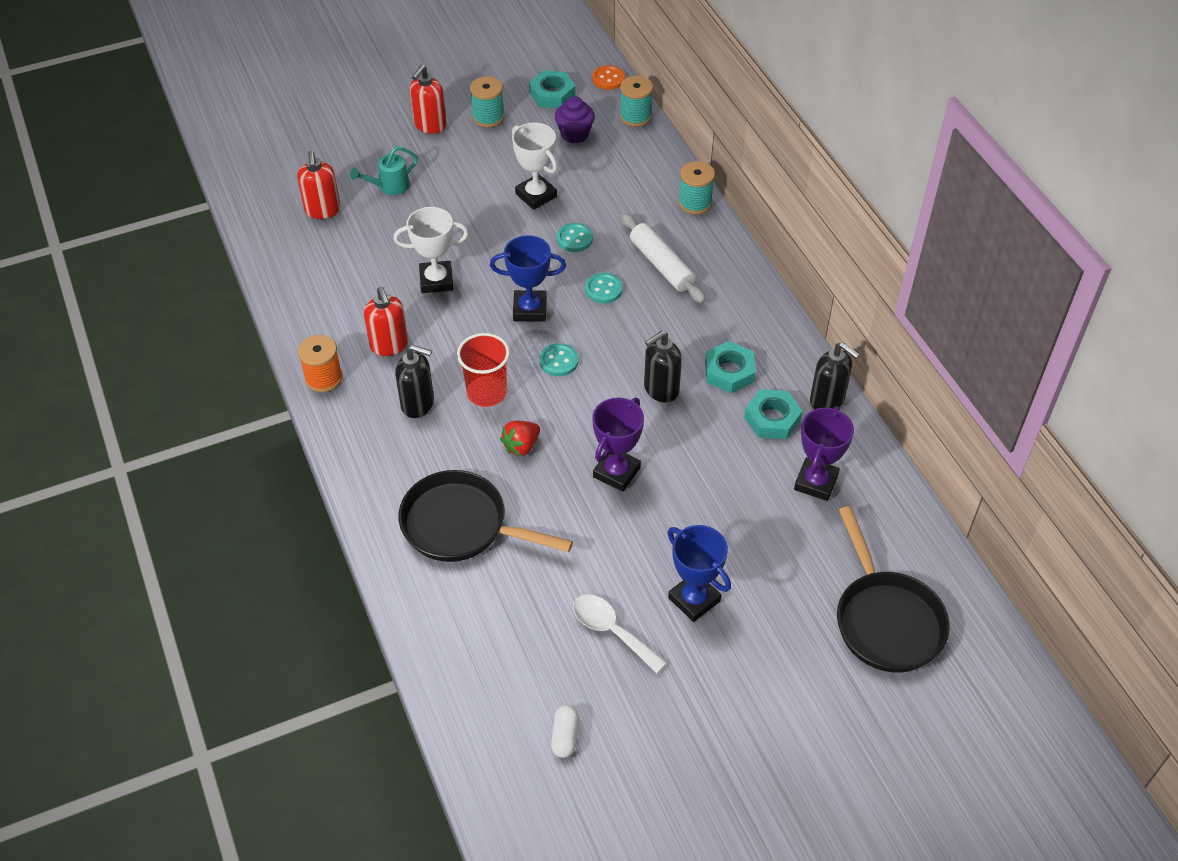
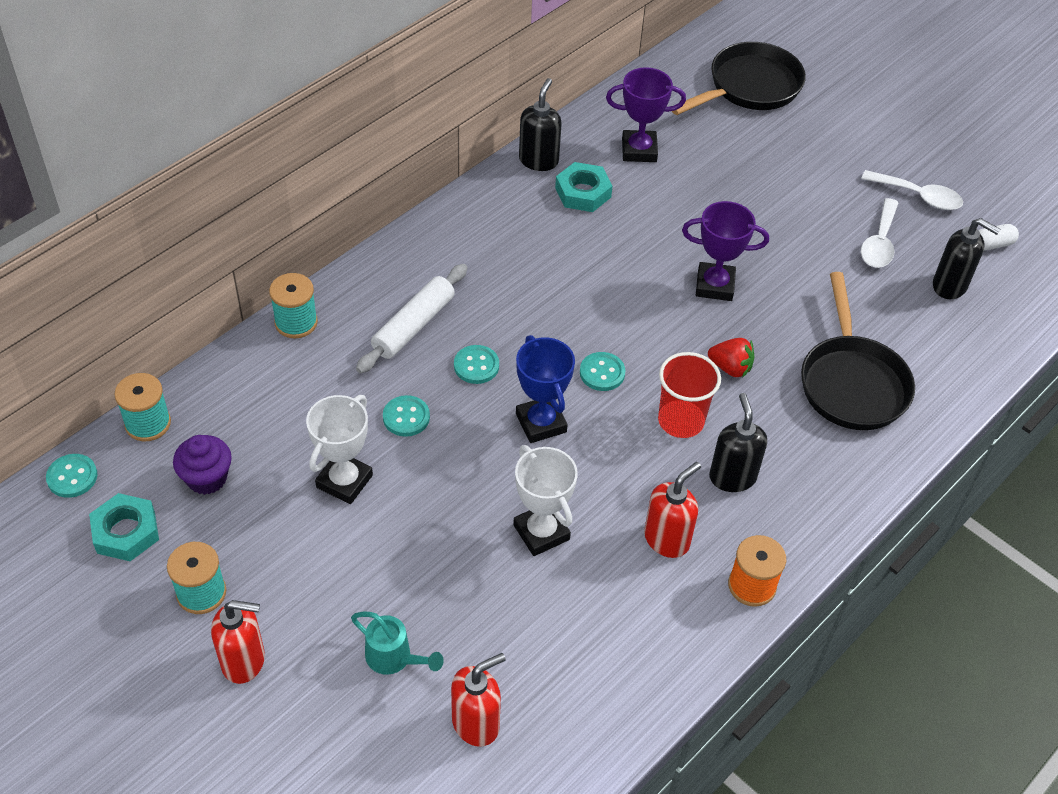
camera: 115 degrees left, 0 degrees up
(608, 79) = (72, 477): orange button -> turquoise button
(660, 389) = (593, 280): black soap dispenser -> black soap dispenser (950, 286)
(661, 702) = (918, 196): none -> white spoon
(694, 599) = (811, 199): blue trophy -> none
(729, 371) = (540, 235): turquoise nut -> none

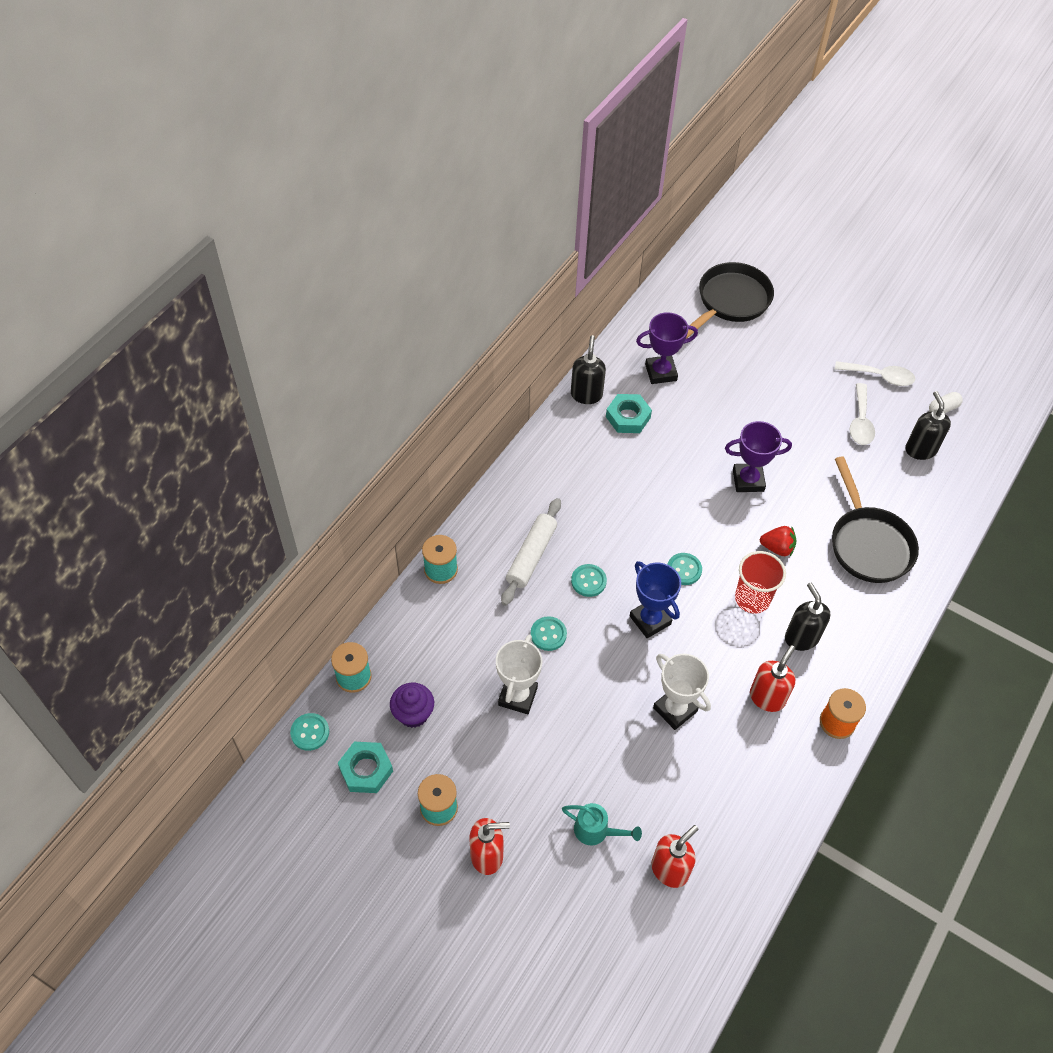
camera: 10 degrees left, 5 degrees up
(950, 286) = (920, 449): black soap dispenser -> black soap dispenser turned 120 degrees counterclockwise

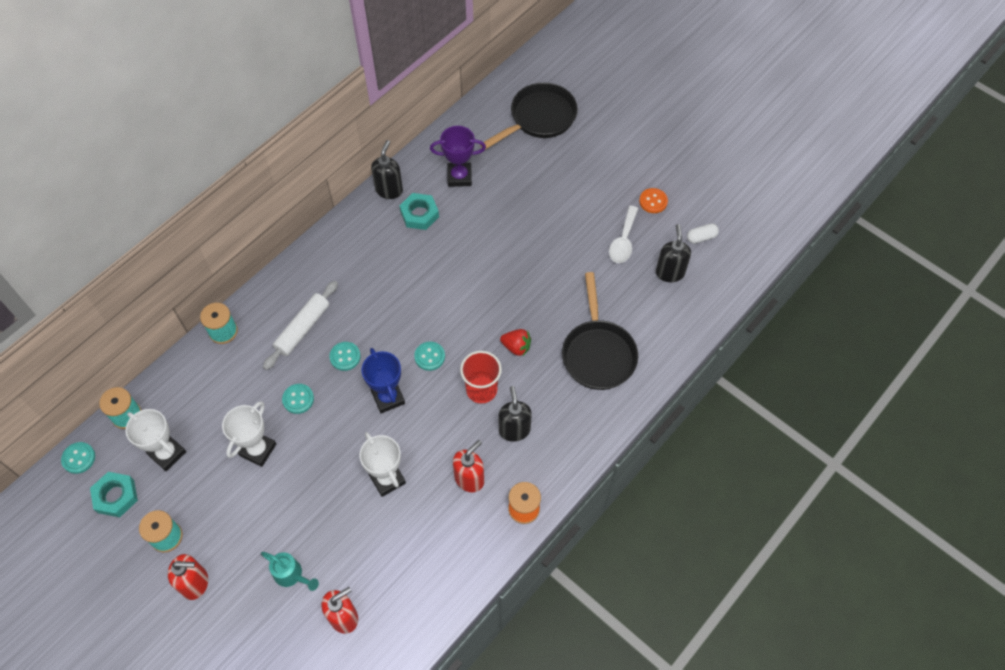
camera: 10 degrees right, 5 degrees up
(413, 714) = (167, 453): purple cupcake -> white trophy
(748, 480) = (508, 283): purple trophy -> none
(880, 376) = (653, 201): white spoon -> orange button

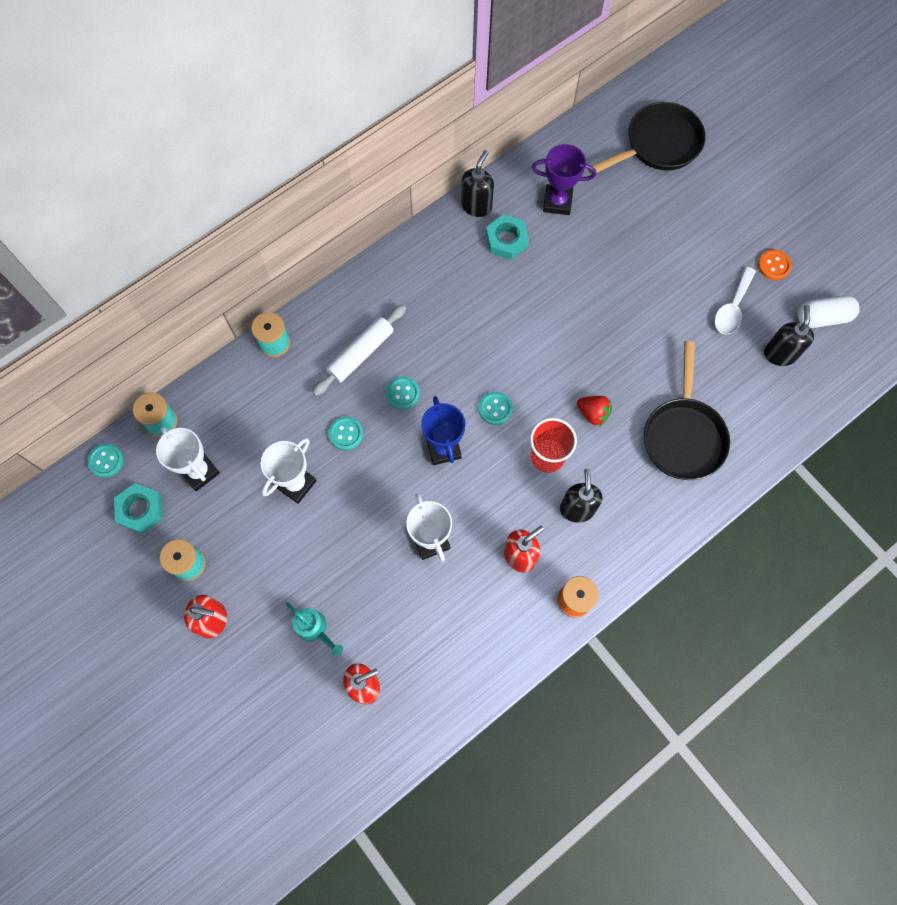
camera: 10 degrees right, 10 degrees up
(701, 237) = (822, 317): white capsule -> white capsule, size x1.58

